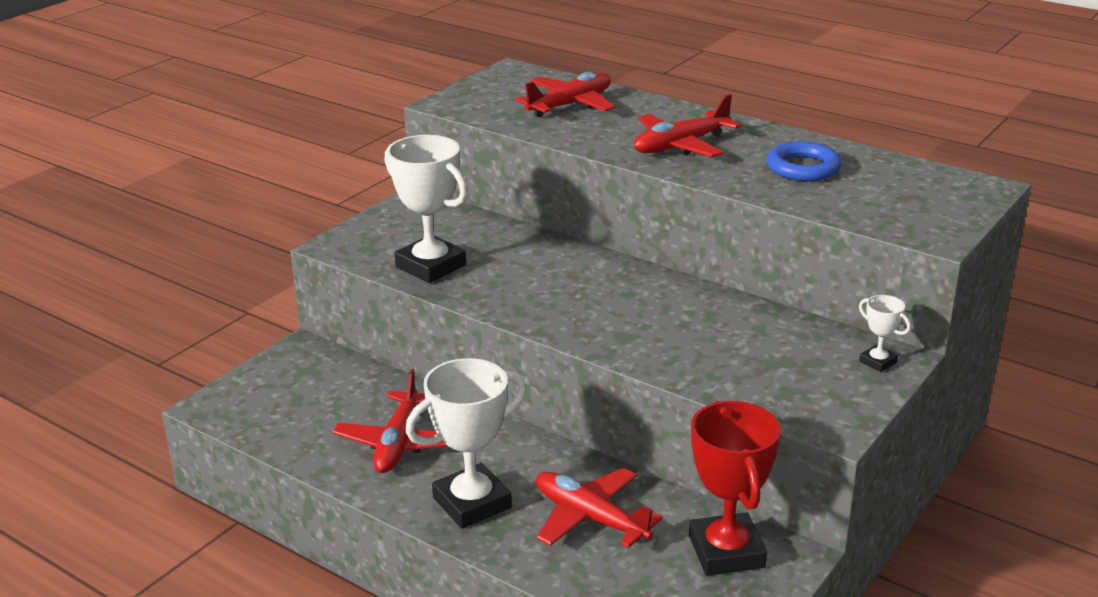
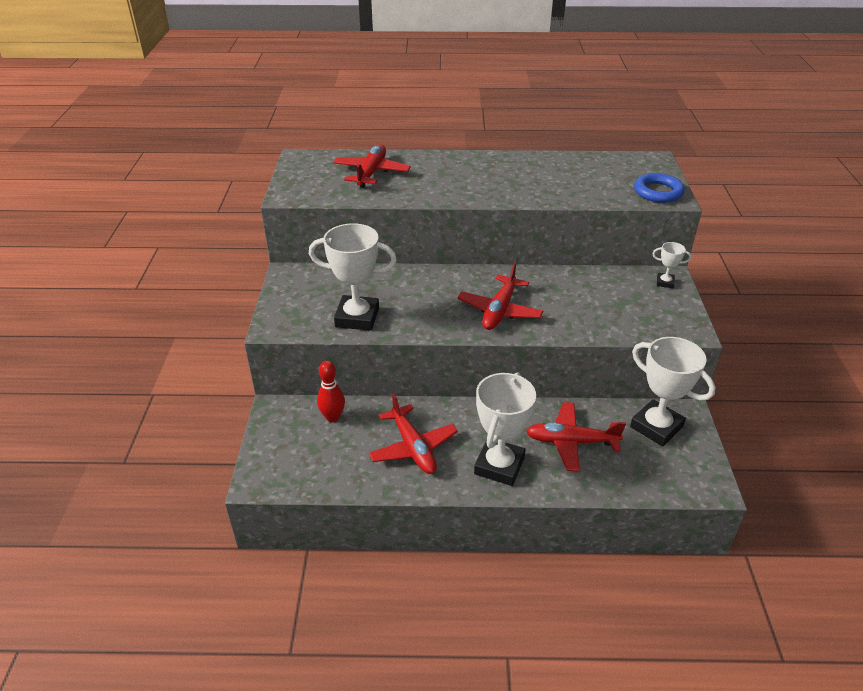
camera: 35 degrees left, 10 degrees up
(349, 380) = (333, 417): none -> red bowling pin
(680, 145) = (473, 182): red plane -> red plane (499, 310)
(726, 552) = (656, 427): red trophy -> white trophy
(803, 168) = (556, 176): blue ring -> blue ring (658, 192)

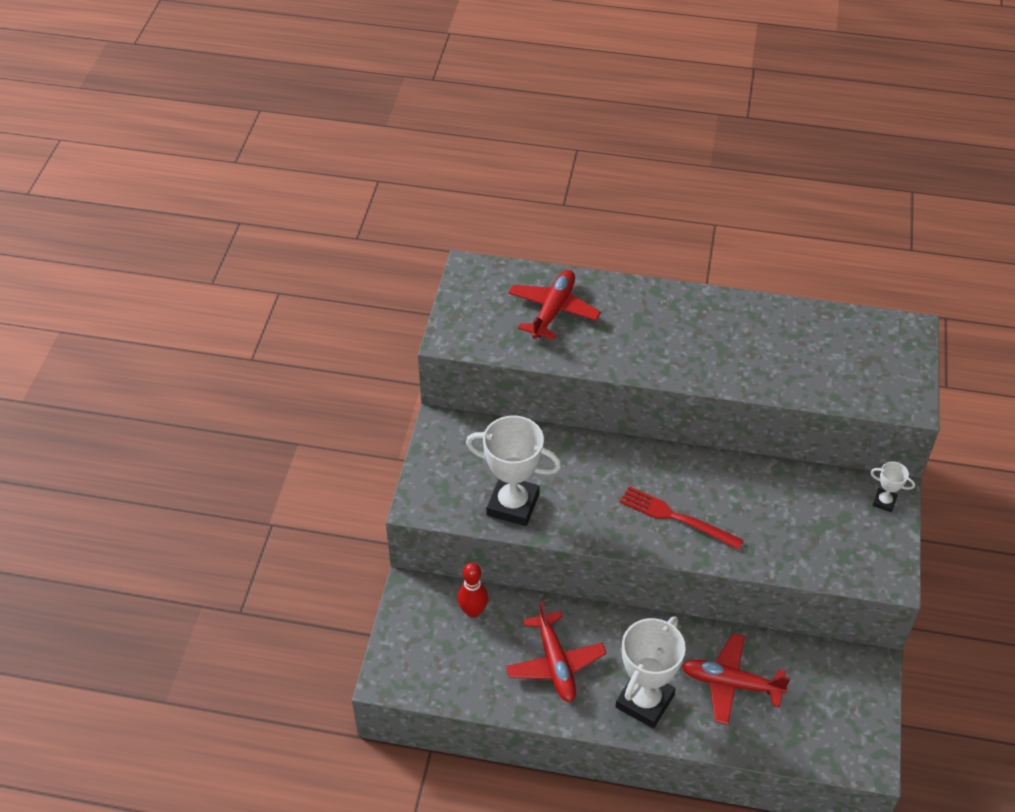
camera: 10 degrees right, 10 degrees up
(499, 310) = (676, 517): red plane -> red fork
(656, 427) = (832, 679): white trophy -> none
(658, 192) = (895, 391): blue ring -> none

